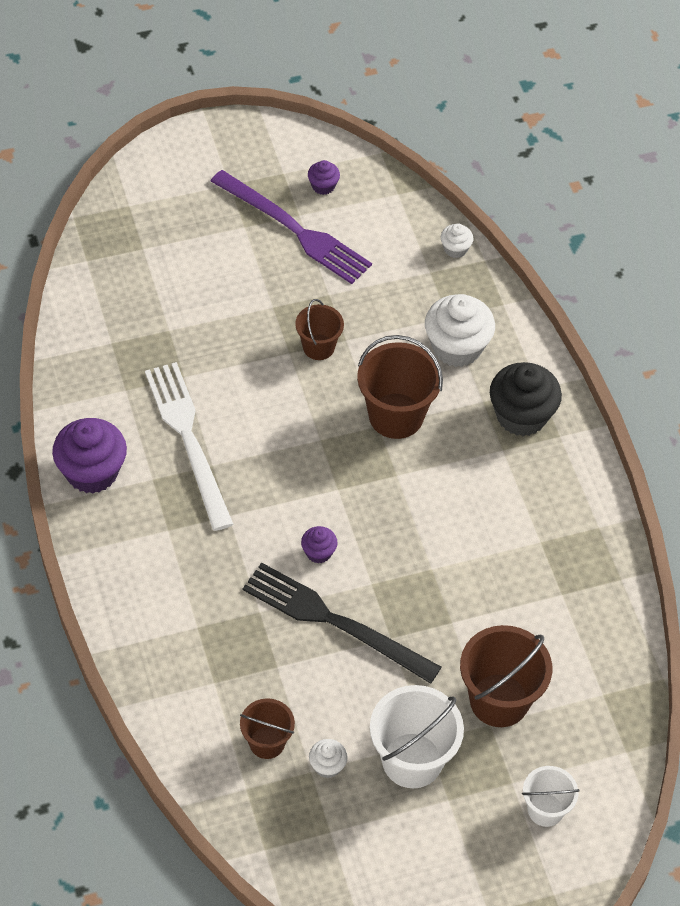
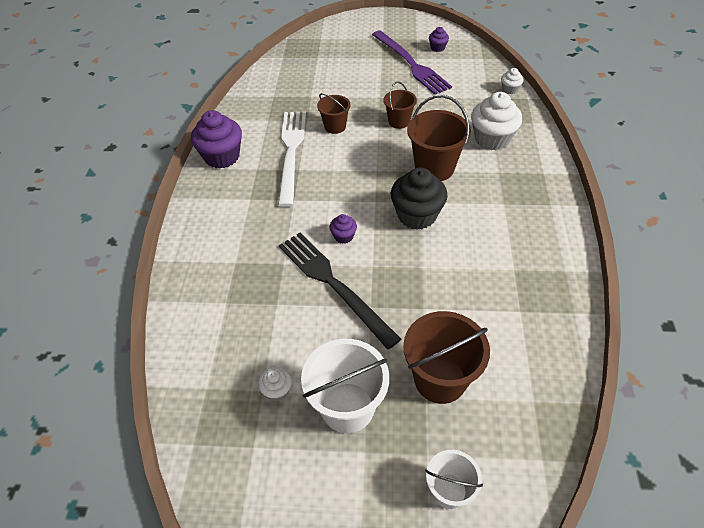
camera: 25 degrees right, 5 degrees down
(267, 742) = (240, 357): brown bucket -> brown bucket (335, 126)
(521, 415) = (525, 186): black cupcake -> black cupcake (417, 215)

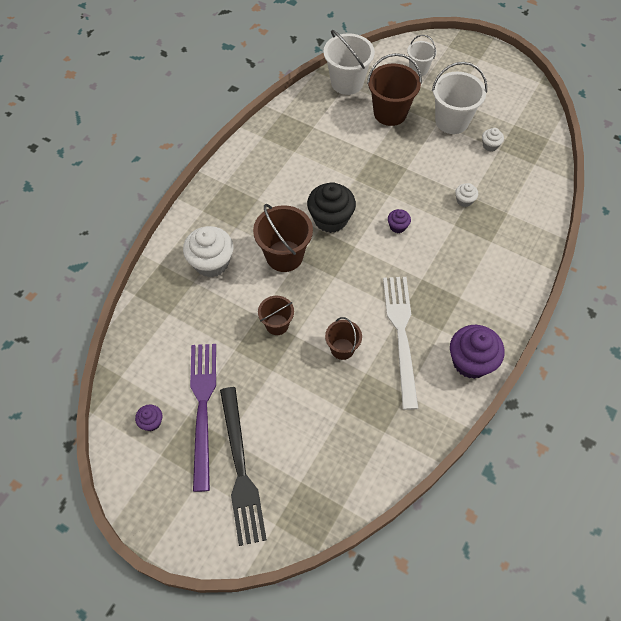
camera: 155 degrees left, 10 degrees up
(291, 152) = (401, 335): white fork -> white fork turned 150 degrees clockwise
(333, 284) = (424, 193): black fork -> black fork (240, 469)
(510, 89) = (139, 314): white cupcake -> white cupcake (464, 200)
(534, 404) = (347, 82): none -> white bucket

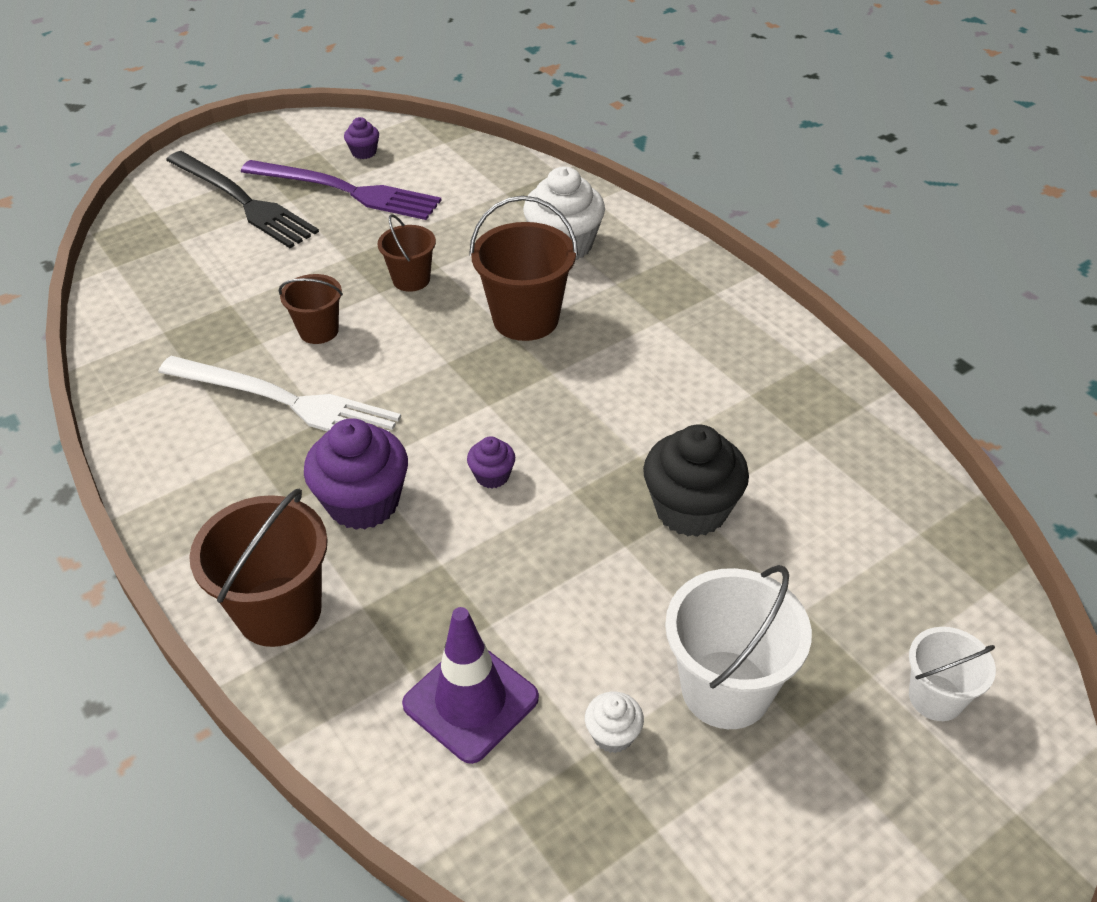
camera: 115 degrees right, 15 degrees down
(240, 469) = (243, 201): black fork -> black fork turned 150 degrees counterclockwise
(330, 219) = (565, 393): black cupcake -> black cupcake (691, 509)
(347, 82) = (924, 536): white bucket -> none
(390, 113) = (798, 578): brown bucket -> brown bucket (279, 611)
(464, 200) = (487, 607): white cupcake -> none
(471, 362) = (169, 466): purple cupcake -> purple cupcake (363, 502)
(506, 189) = (470, 701): none -> purple traffic cone

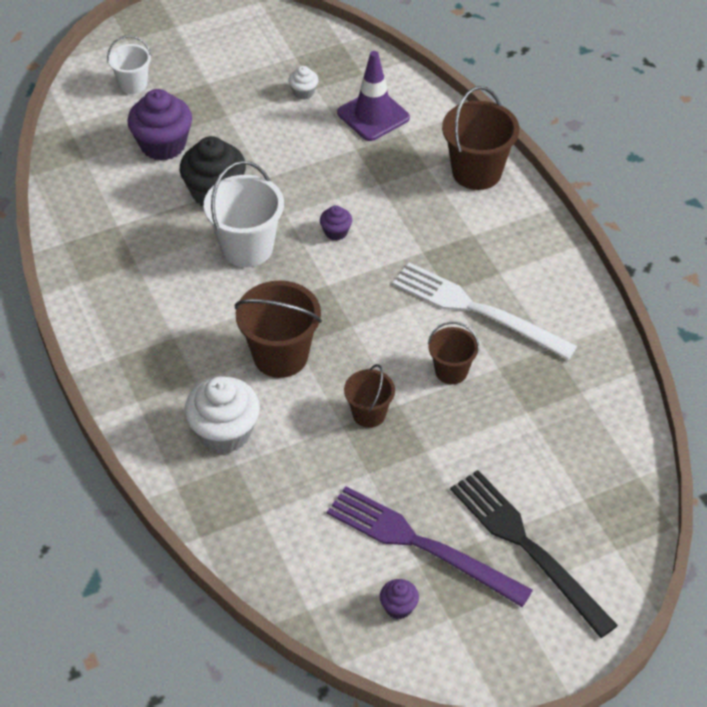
camera: 170 degrees left, 5 degrees up
(363, 502) = (423, 227): purple cupcake -> purple cupcake (163, 145)
(726, 689) = (238, 102): white bucket -> white bucket (247, 248)

